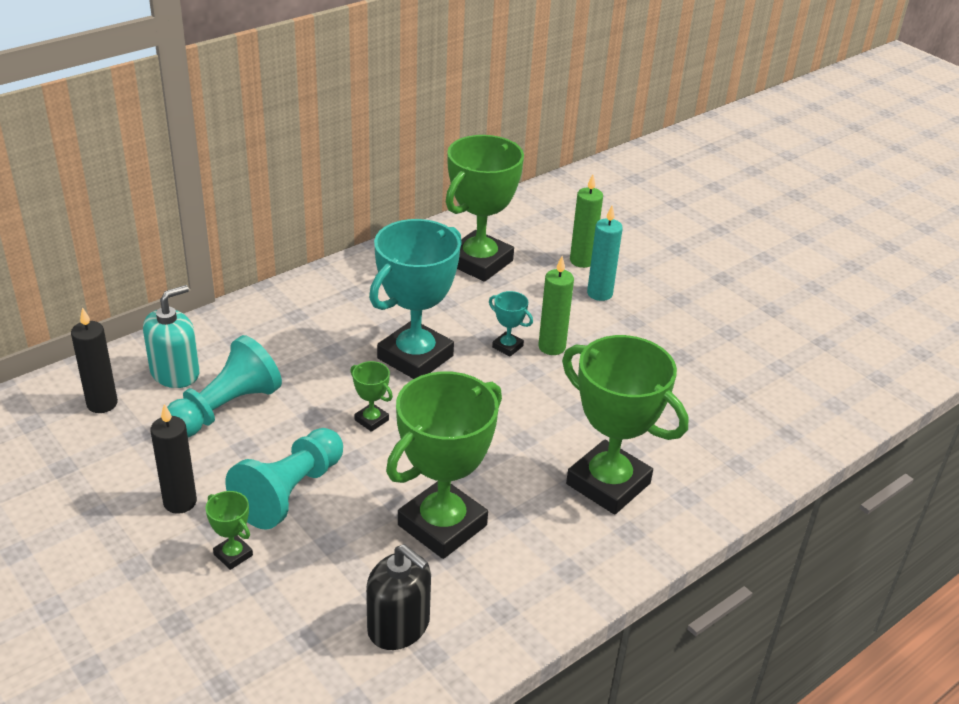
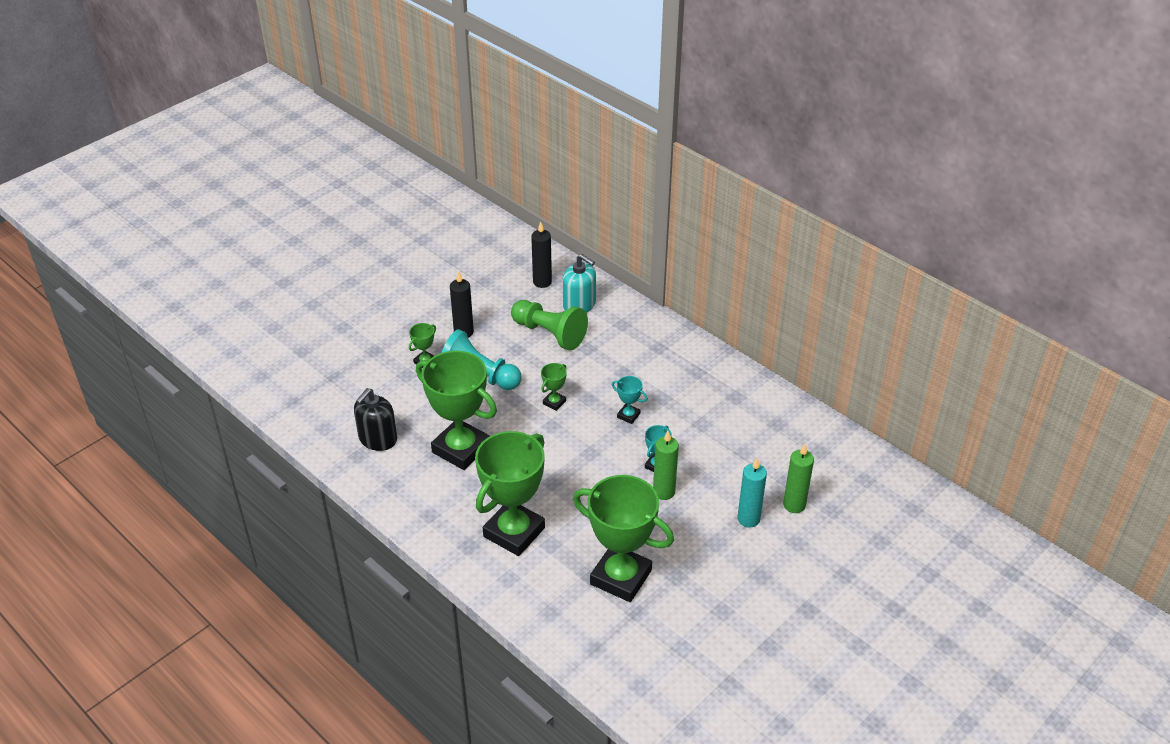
camera: 85 degrees right, 5 degrees up
(225, 409) = (549, 333): turquoise pawn -> green pawn
(415, 357) = (628, 415): turquoise trophy -> turquoise trophy, size x0.42
(479, 262) = (765, 438): green trophy -> green trophy (621, 577)

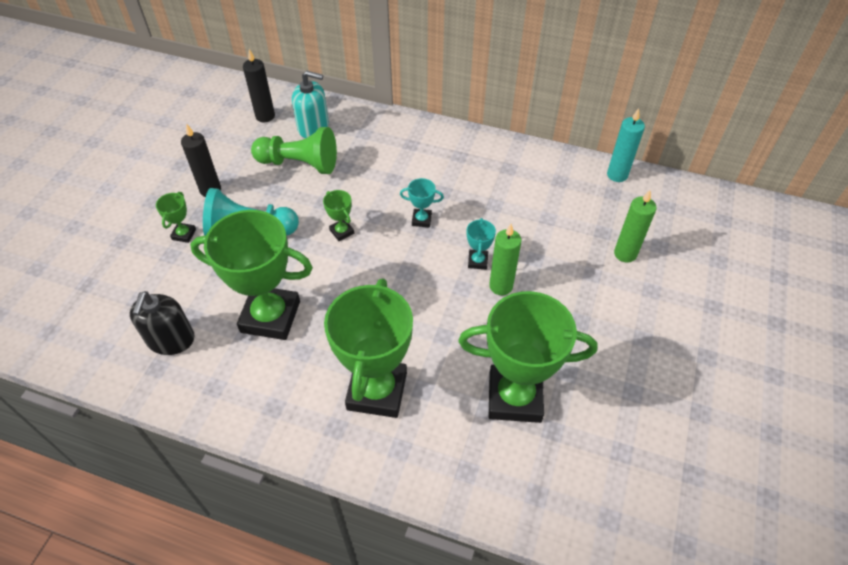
camera: 25 degrees left, 10 degrees up
(554, 402) = (342, 231): green trophy -> green trophy turned 45 degrees counterclockwise
(748, 519) = (595, 284): turquoise candle -> turquoise candle (617, 175)

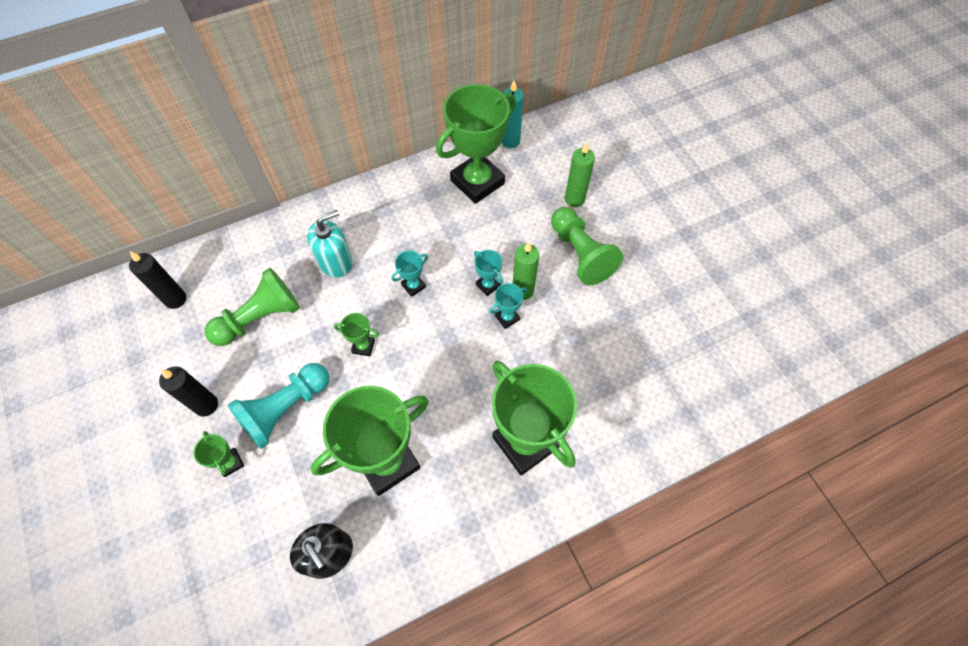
camera: 45 degrees left, 10 degrees up
(313, 127) = (233, 276): turquoise soap dispenser -> turquoise soap dispenser (335, 261)
(466, 295) = (507, 317): none -> turquoise trophy
(514, 397) = (612, 362): green trophy -> green trophy (477, 182)
(582, 297) = (580, 254): none -> green pawn

